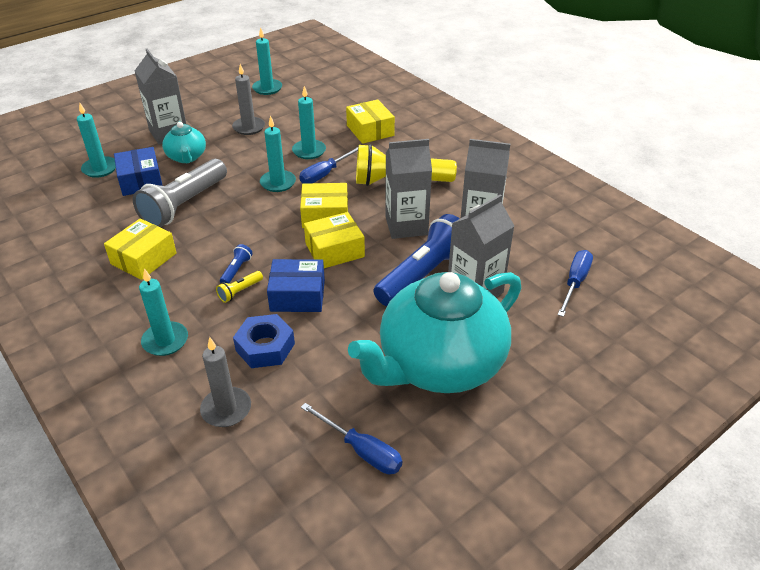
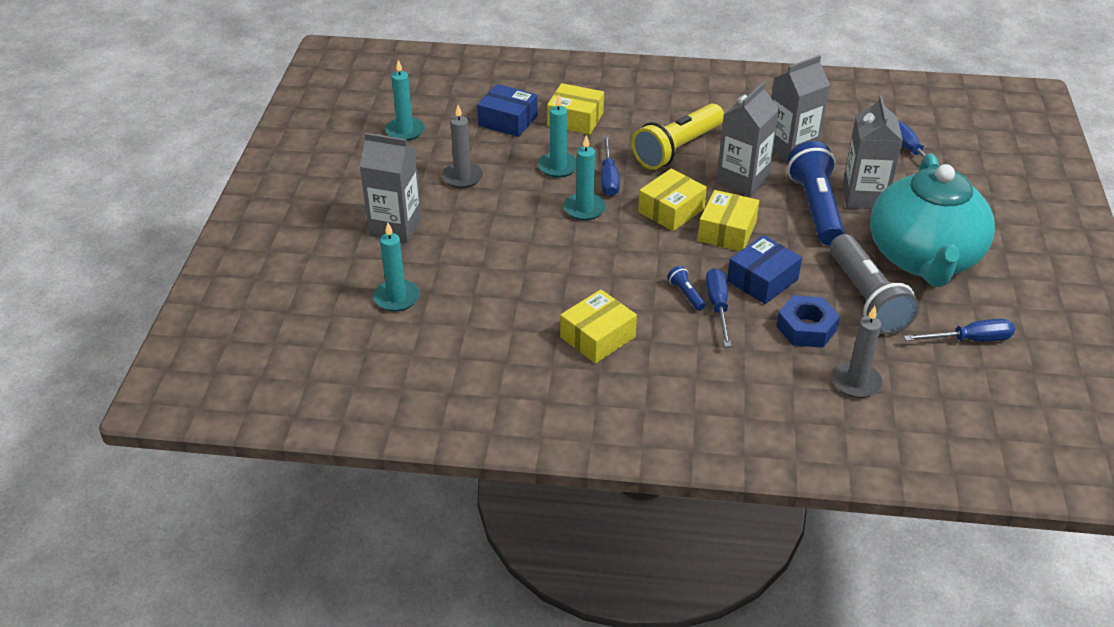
camera: 45 degrees left, 0 degrees up
(141, 180) = (460, 282): blue box -> blue box (508, 121)
(144, 258) = (597, 337): yellow box -> yellow box turned 60 degrees clockwise
(165, 341) = (734, 376): turquoise candle -> none
(184, 205) = (542, 276): grey flashlight -> grey flashlight (866, 298)
(187, 157) = (460, 237): turquoise teapot -> none
(239, 291) = (718, 306): yellow flashlight -> blue screwdriver

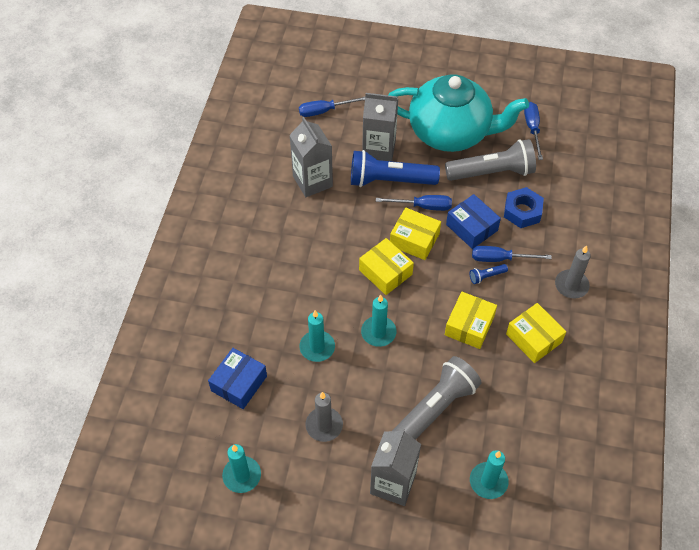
camera: 85 degrees left, 15 degrees up
(488, 255) = (435, 408): none -> grey flashlight
(575, 119) = (245, 328): yellow box -> yellow box (469, 325)
(608, 178) = (337, 311): blue screwdriver -> blue screwdriver (423, 206)
(677, 149) = (302, 257): yellow flashlight -> none
(742, 180) = (350, 219): grey carton -> none
(856, 382) = (573, 195): grey candle -> grey candle (571, 285)

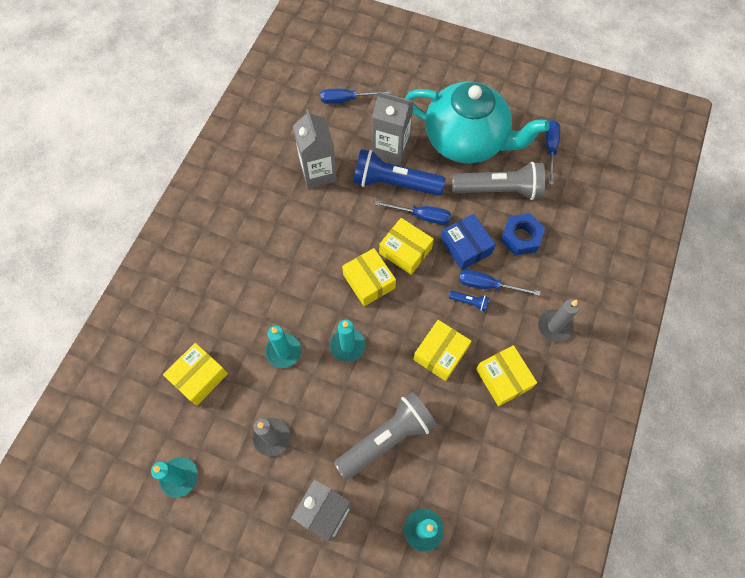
camera: 10 degrees right, 10 degrees up
(239, 383) = (199, 377): blue box -> yellow box
(486, 276) = (469, 302): blue flashlight -> blue flashlight turned 150 degrees counterclockwise

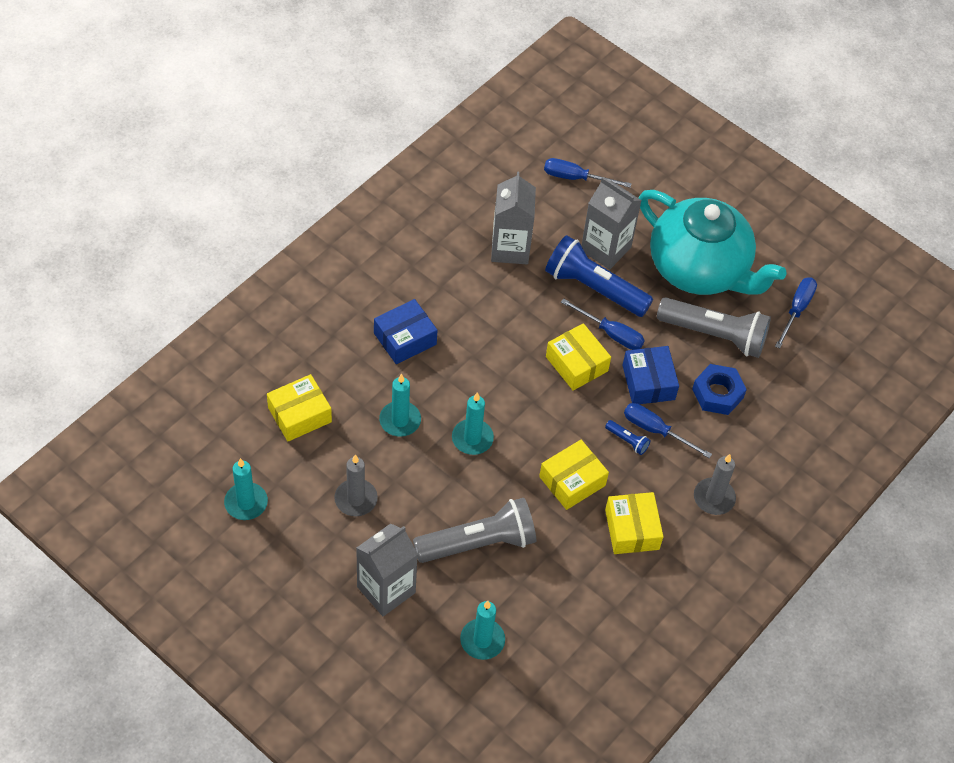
camera: 15 degrees right, 10 degrees down
(263, 278) = (405, 339): none -> blue box
(369, 281) = (522, 382): yellow box -> none

